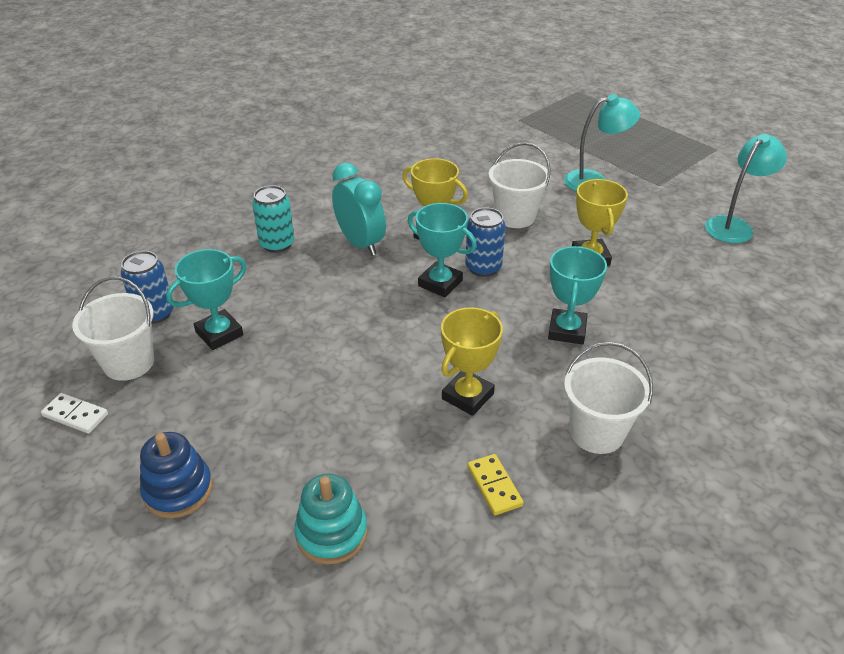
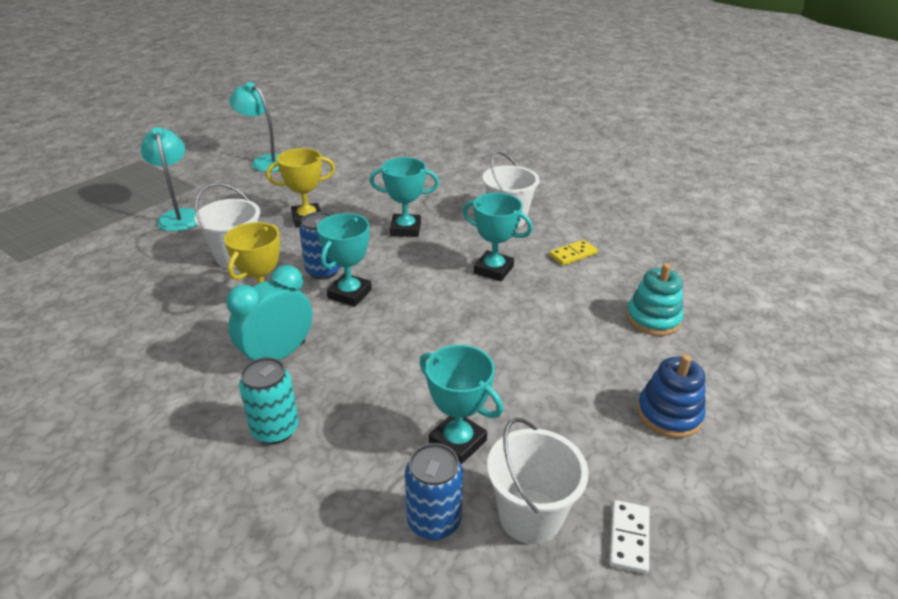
camera: 100 degrees left, 5 degrees down
(467, 396) = (493, 270): yellow trophy -> turquoise trophy

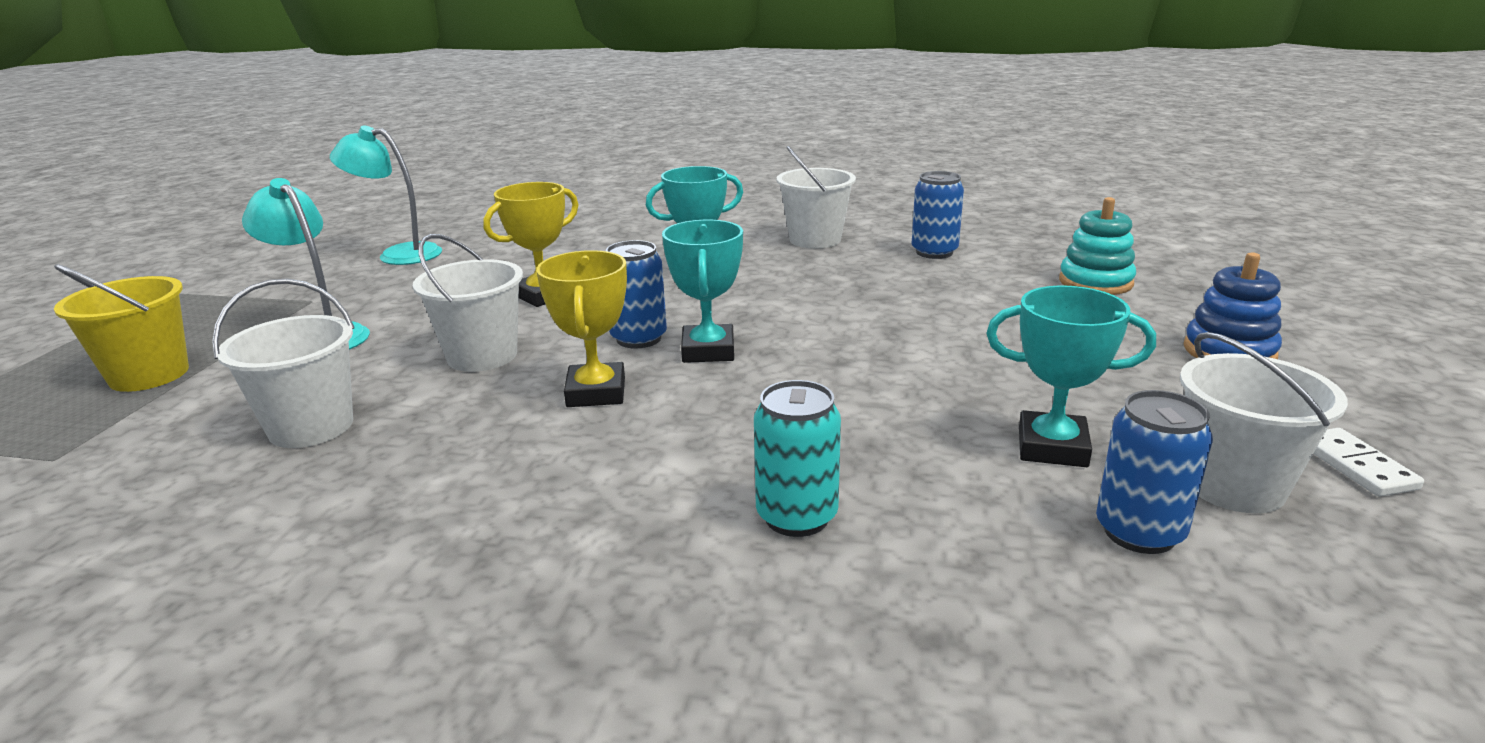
camera: 25 degrees left, 10 degrees down
(90, 219) = (149, 375): none -> yellow bucket
(125, 280) = (311, 427): none -> white bucket
(278, 355) = (690, 438): turquoise clock -> none
(493, 270) = (863, 285): turquoise trophy -> none
(573, 254) = (934, 252): yellow domino -> blue can

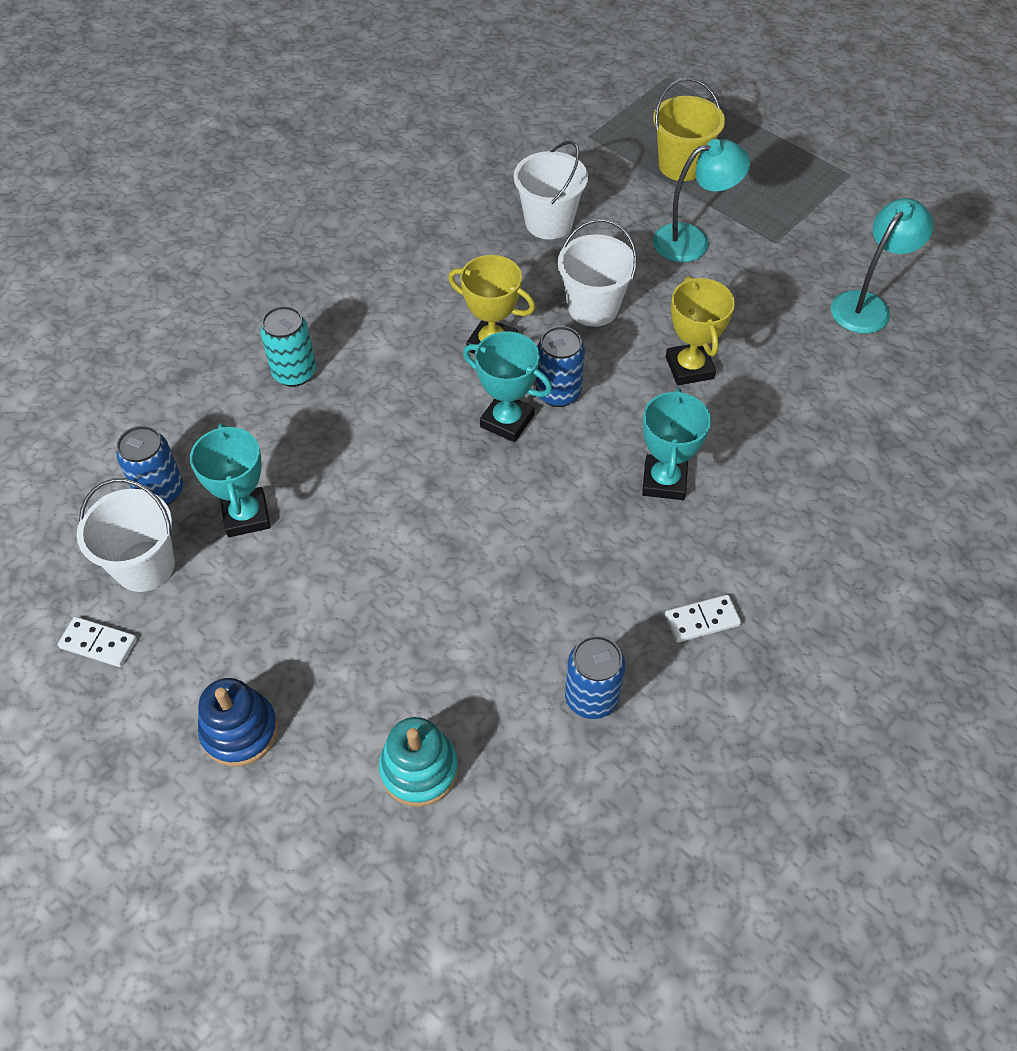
camera: 120 degrees right, 30 degrees up
(815, 240) = (702, 620): white bucket -> white domino
(1052, 447) = (246, 516): turquoise trophy -> turquoise trophy turned 60 degrees counterclockwise

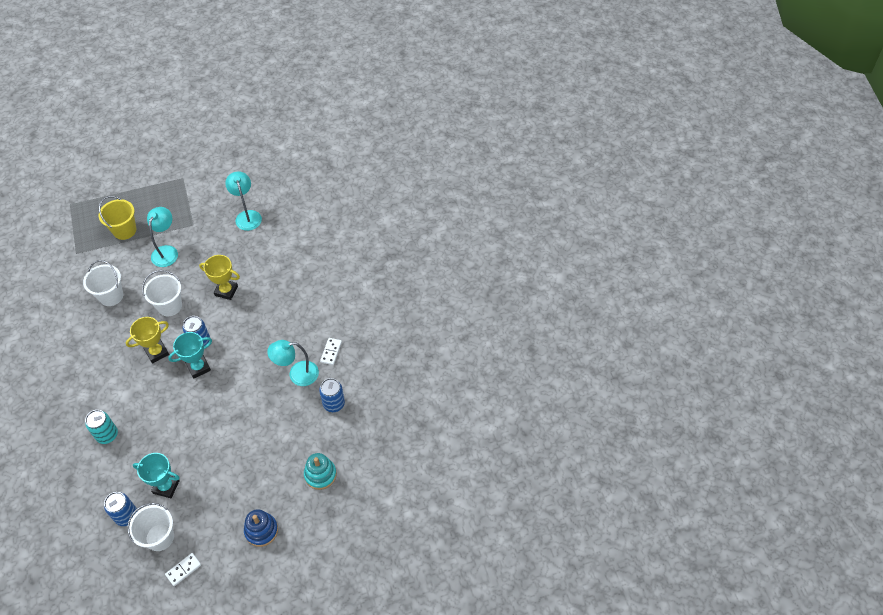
camera: 60 degrees left, 0 degrees up
(608, 589) = (297, 374): none -> turquoise lamp
(664, 481) = (268, 330): turquoise trophy -> none

